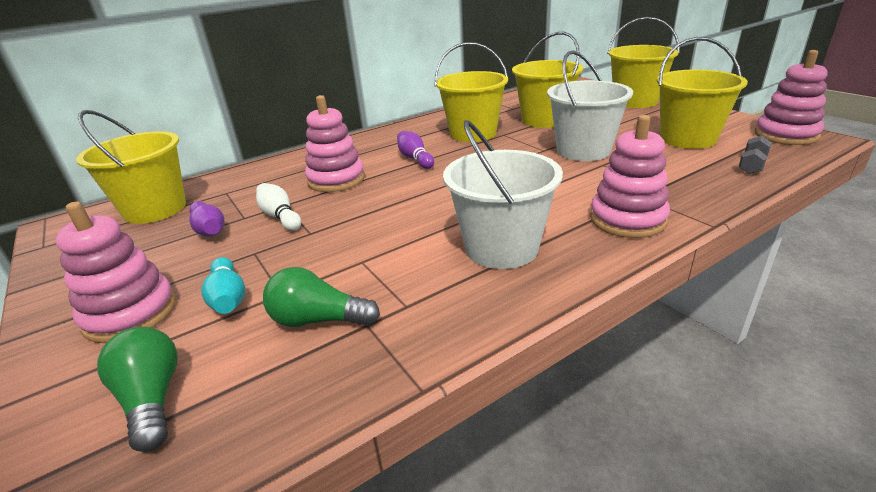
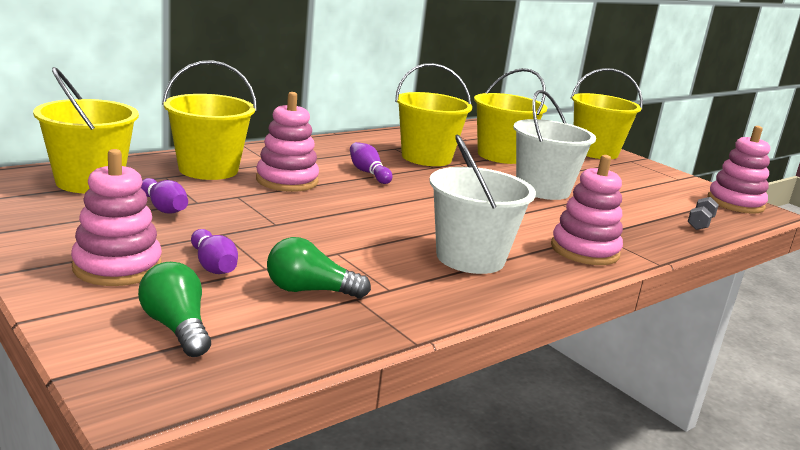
camera: 10 degrees left, 10 degrees down
(228, 298) = (213, 265): turquoise bowling pin -> purple bowling pin
(280, 216) = (238, 206): white bowling pin -> none
(688, 139) = (644, 193): yellow bucket -> yellow bucket (208, 169)

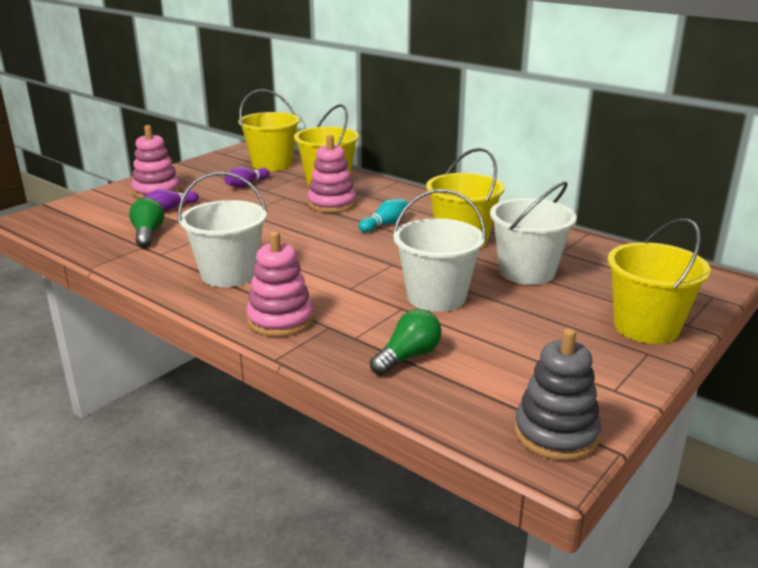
camera: 80 degrees right, 5 degrees up
(176, 327) = (93, 214): green light bulb -> green light bulb (408, 357)
(368, 173) = (385, 224): purple bowling pin -> turquoise bowling pin
(501, 155) = (527, 272): yellow bucket -> white bucket
(700, 223) = (429, 394): grey dumbbell -> none
(735, 203) = (556, 434): pink stacking toy -> grey stacking toy

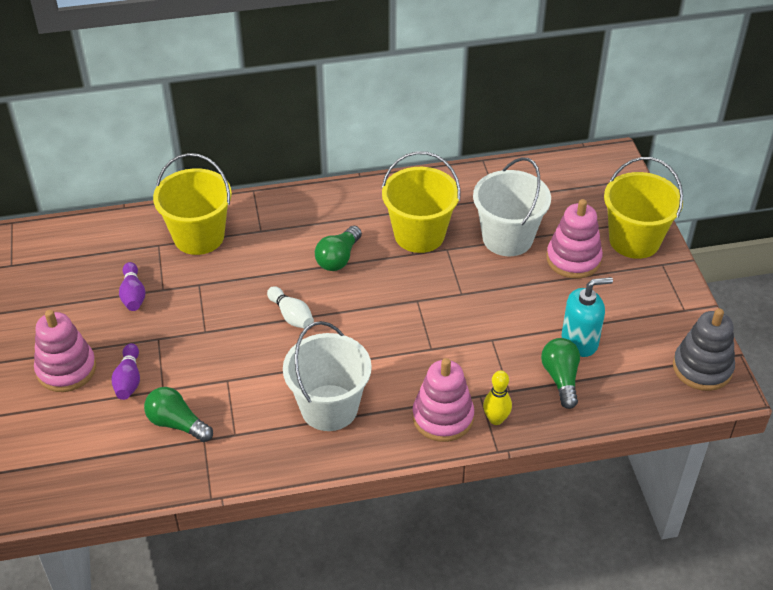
camera: 50 degrees left, 20 degrees up
(272, 164) = (97, 247): yellow bucket -> none
(302, 230) = (291, 316): none -> white bowling pin
(311, 344) = (496, 419): none -> yellow bowling pin
(332, 204) = (254, 264): pink stacking toy -> pink stacking toy (573, 259)
(385, 224) = (338, 258): turquoise bowling pin -> green light bulb
(436, 297) = (495, 311): white bucket -> none
(469, 348) = (580, 341): none -> turquoise soap dispenser

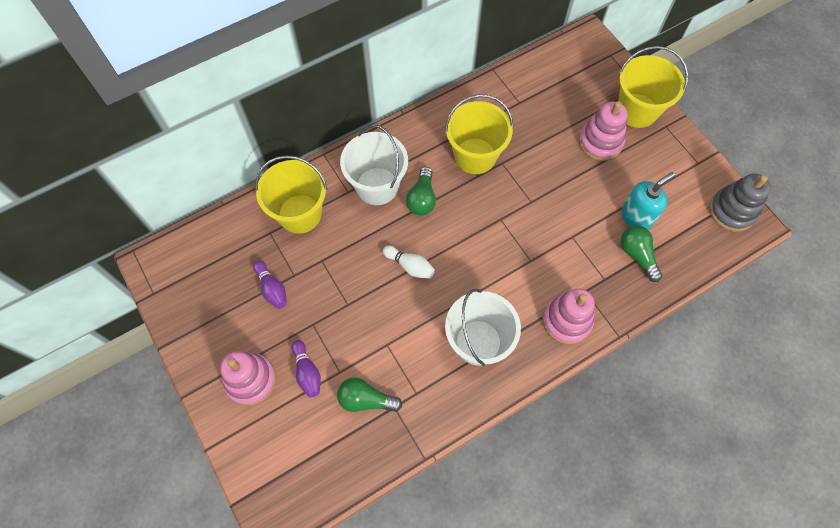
camera: 20 degrees left, 20 degrees up
(496, 419) = (606, 308): yellow bowling pin -> none
(507, 238) = (543, 138): white bucket -> white bucket (377, 186)

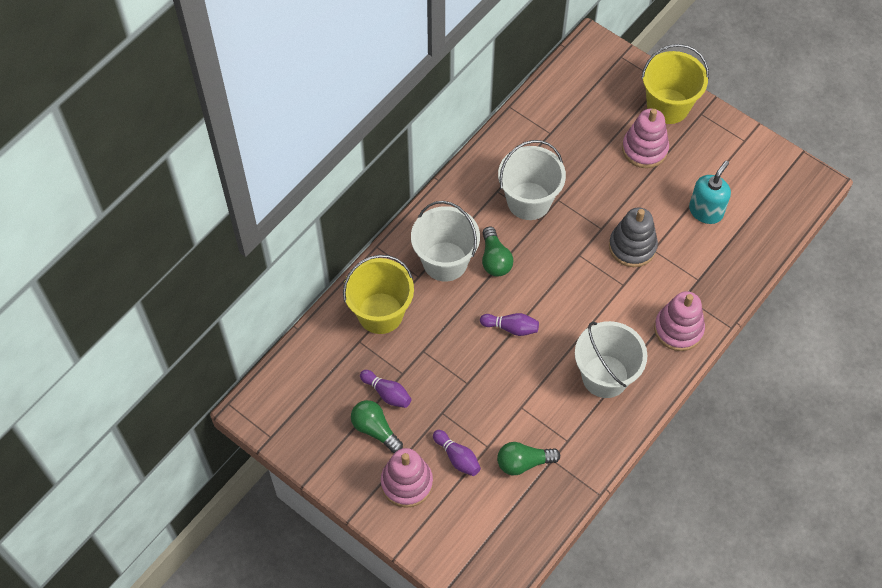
camera: 20 degrees left, 5 degrees down
(410, 266) = (511, 328): white bowling pin -> purple bowling pin
(475, 156) = (529, 201): yellow bucket -> white bucket
(637, 255) = (719, 247): green light bulb -> green light bulb (375, 429)
(732, 211) = (791, 178): grey stacking toy -> grey stacking toy (632, 246)

